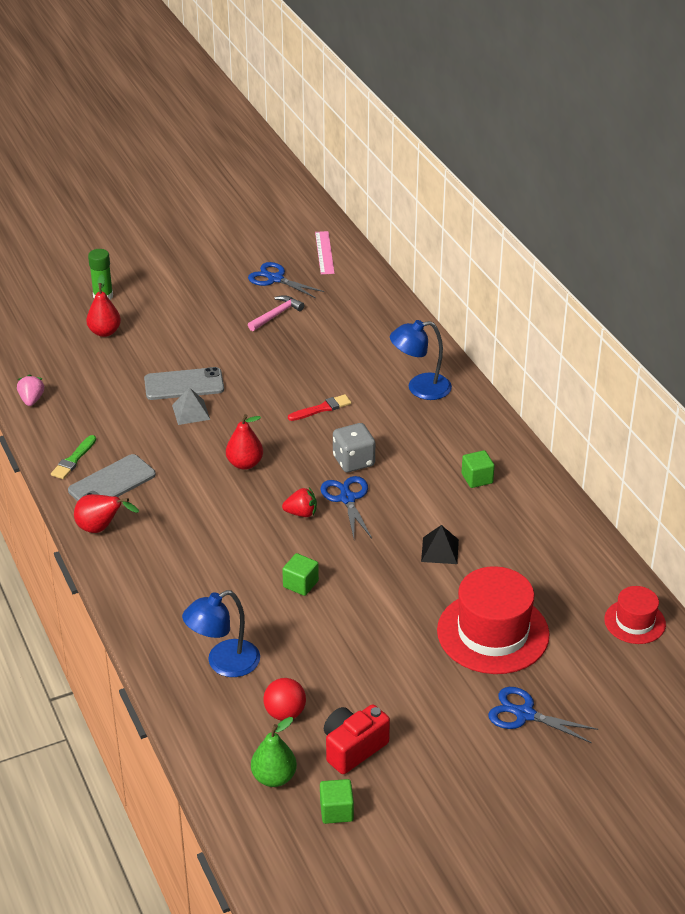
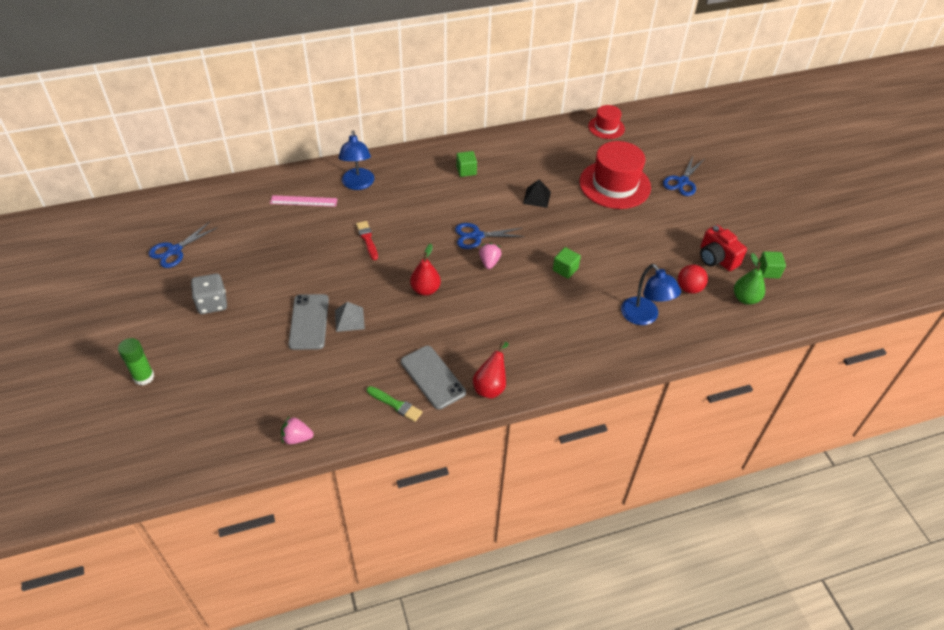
camera: 85 degrees left, 10 degrees up
(104, 332) = (206, 377): red pear -> none
(276, 314) = (229, 254): pink hammer -> none
(301, 513) = (489, 262): red strawberry -> pink strawberry
(324, 252) = (149, 216): pink ruler -> pink ruler (303, 201)
(353, 461) = (435, 228): grey dice -> grey dice (212, 303)

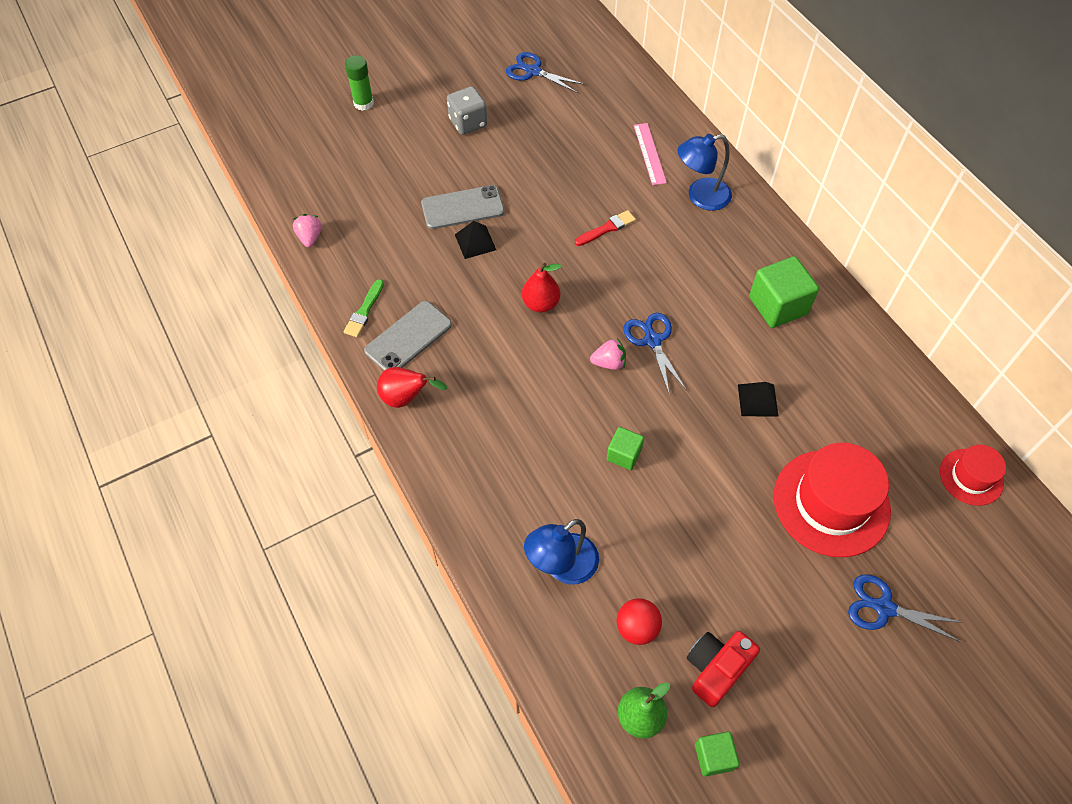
camera: 80 degrees right, 10 degrees up
(349, 319) = (475, 242): grey pyramid -> black pyramid
(466, 170) = (778, 305): green cube -> green cube, size x1.77

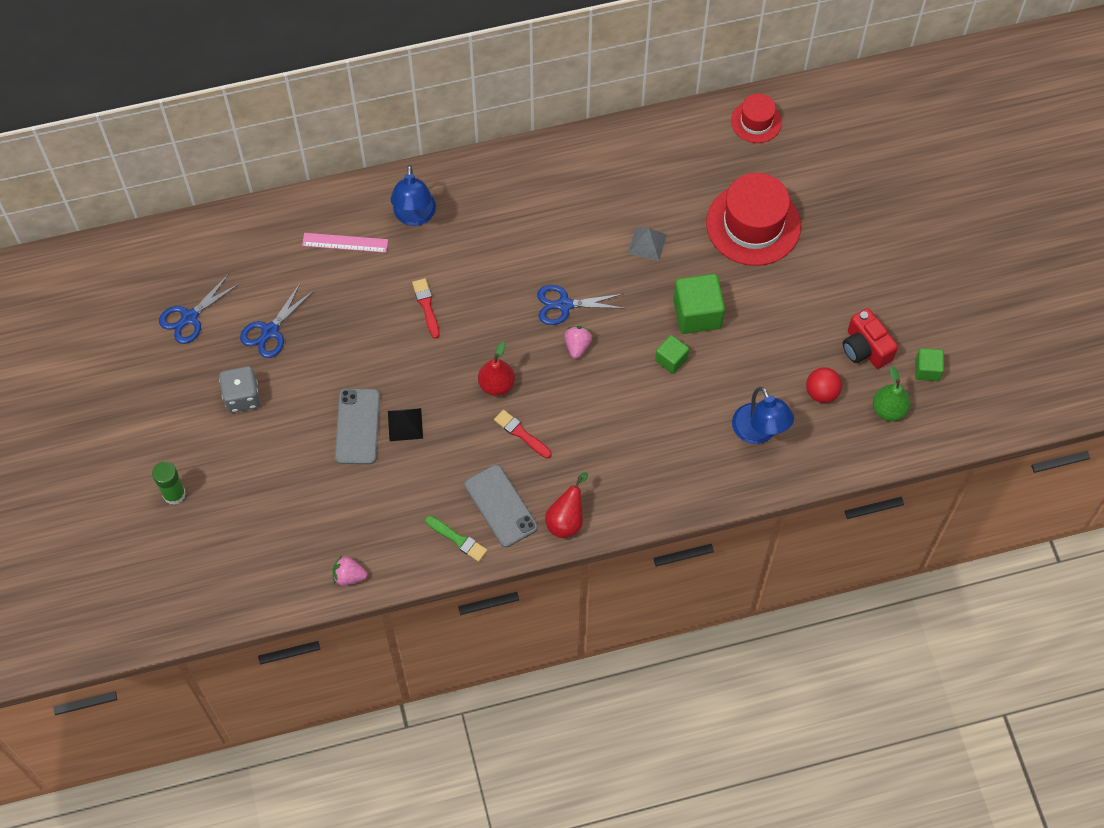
camera: 75 degrees left, 5 degrees up
(493, 336) = (521, 433): none -> red brush
(757, 400) = (647, 244): black pyramid -> grey pyramid
(778, 305) = (557, 196): green cube -> green cube (697, 314)
(884, 608) = (845, 221): blue scissors -> blue scissors (270, 331)

